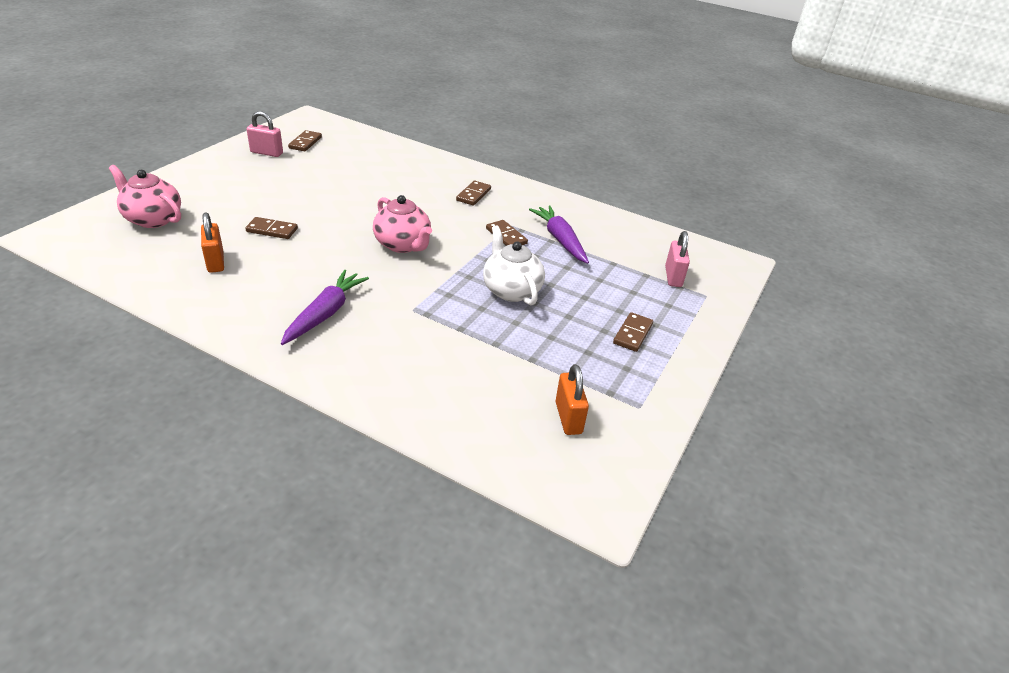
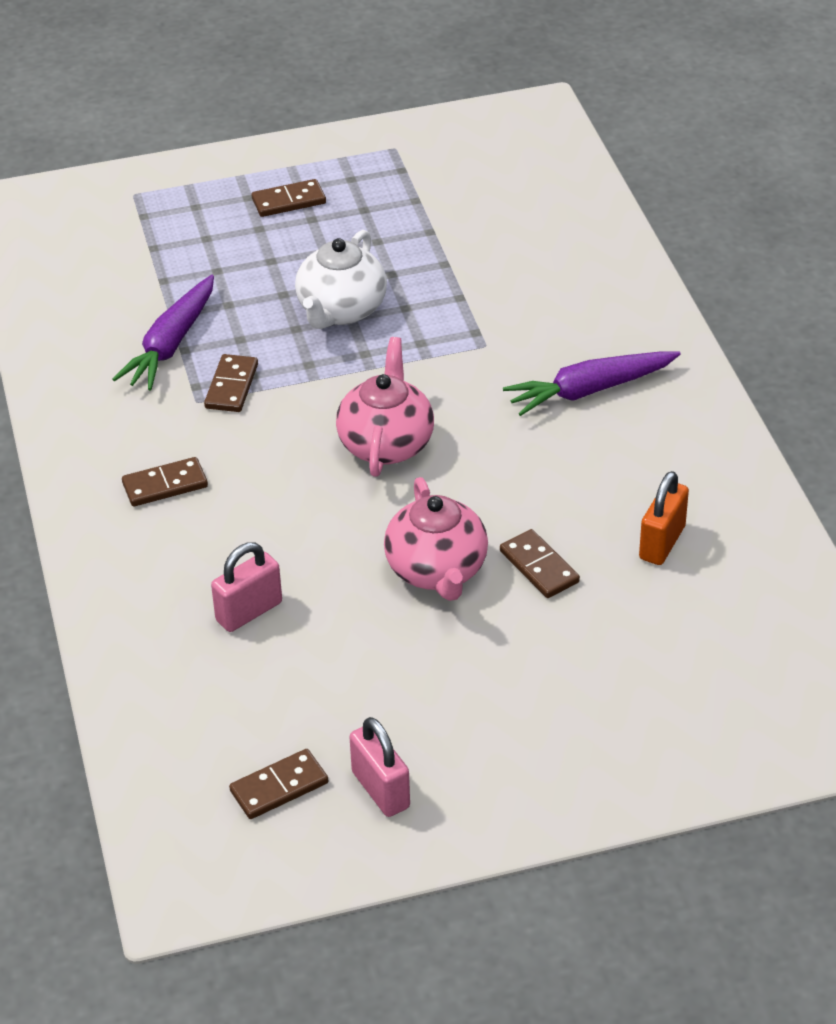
camera: 130 degrees left, 5 degrees up
(152, 219) = (698, 687): pink teapot -> pink teapot (437, 571)
(568, 418) = (471, 172): orange padlock -> none
(673, 277) = (127, 229): pink padlock -> pink padlock (249, 612)

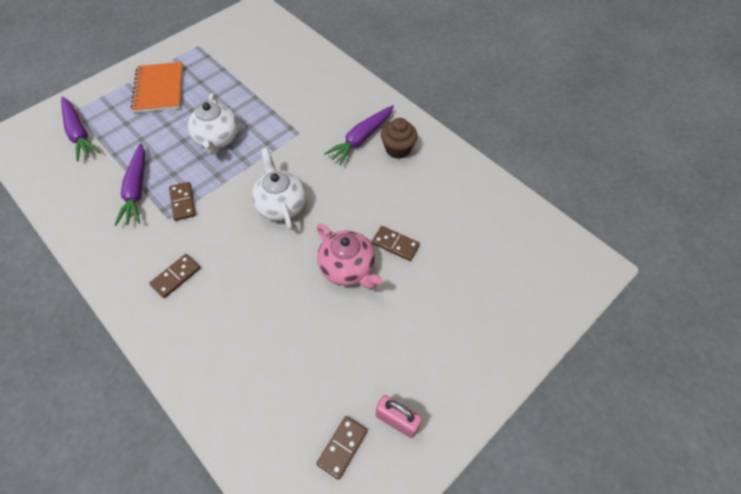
camera: 30 degrees left, 15 degrees up
(125, 231) = (79, 133): none -> purple carrot
(249, 612) = (264, 337): pink padlock -> none
(289, 201) = (159, 89): brown domino -> orange notebook
(386, 443) = (281, 205): pink teapot -> white teapot
(645, 428) = (398, 149): none -> brown cupcake
(662, 543) = (442, 207): orange padlock -> none

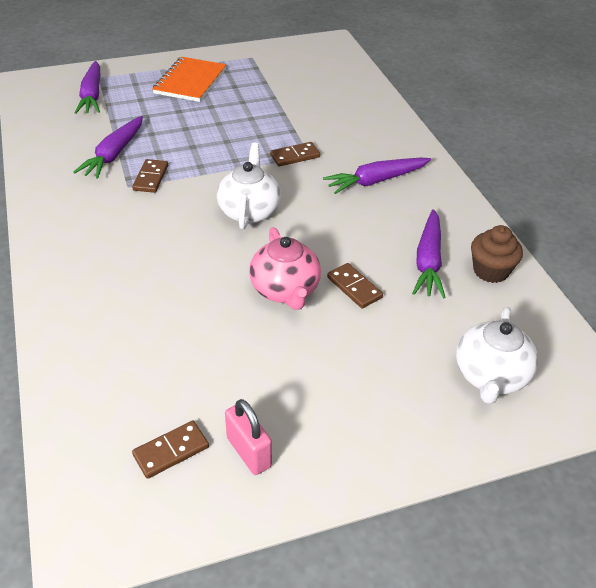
camera: 25 degrees right, 15 degrees down
(176, 276) = (103, 236): brown domino -> brown domino (295, 156)
(218, 139) = (220, 137): white teapot -> white teapot (490, 376)
(398, 149) = (413, 202): brown cupcake -> brown cupcake (490, 271)
(434, 199) = (428, 261): none -> purple carrot

